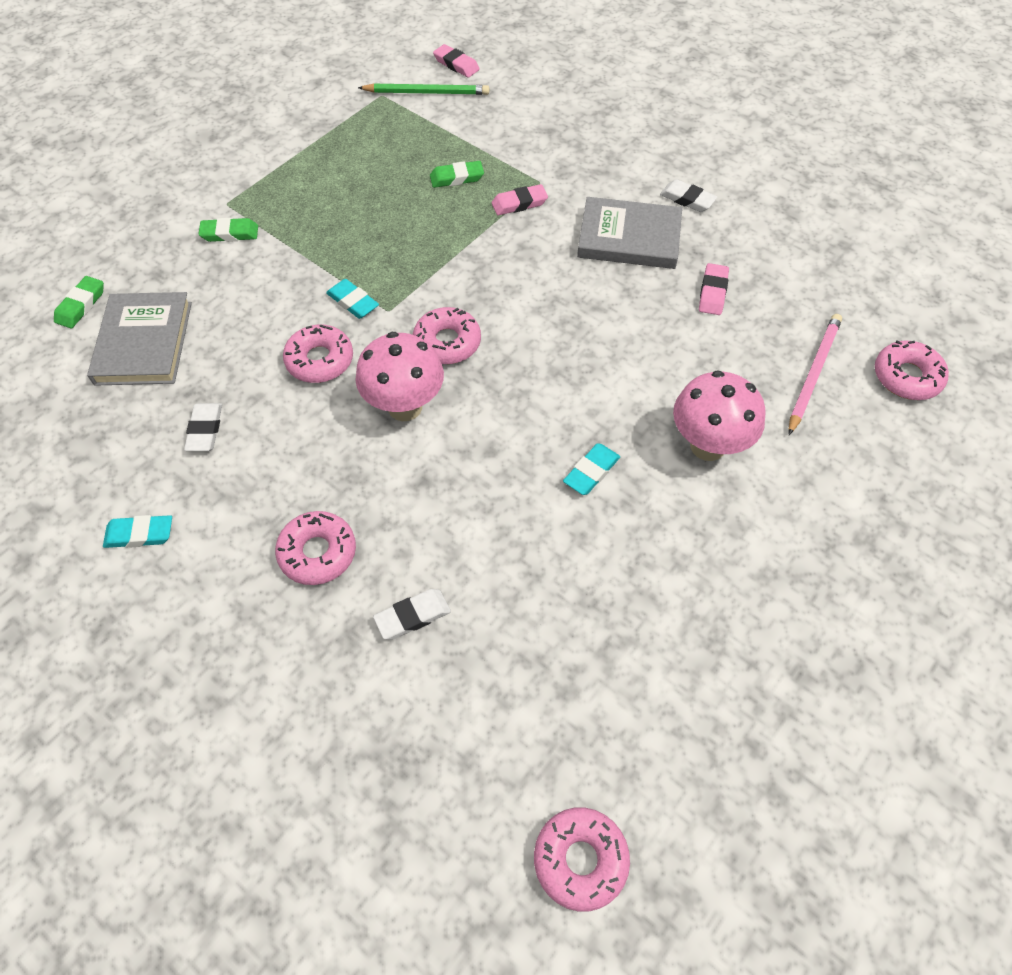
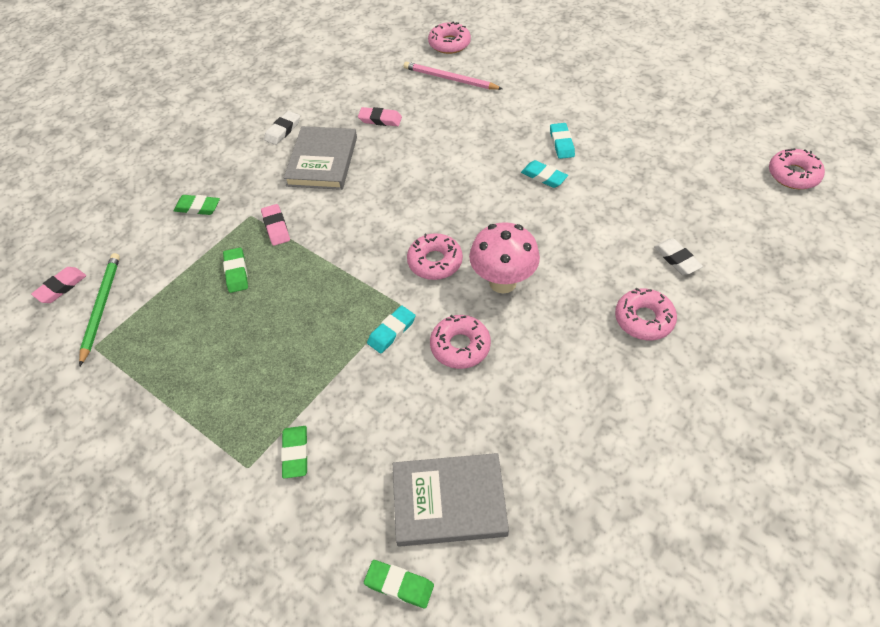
camera: 90 degrees left, 5 degrees down
(140, 534) = (660, 447): turquoise eraser -> turquoise eraser (561, 143)
(205, 430) = (546, 421): white eraser -> none
(555, 141) = (198, 207): none -> green eraser
(707, 446) = (513, 124): pink mushroom -> none

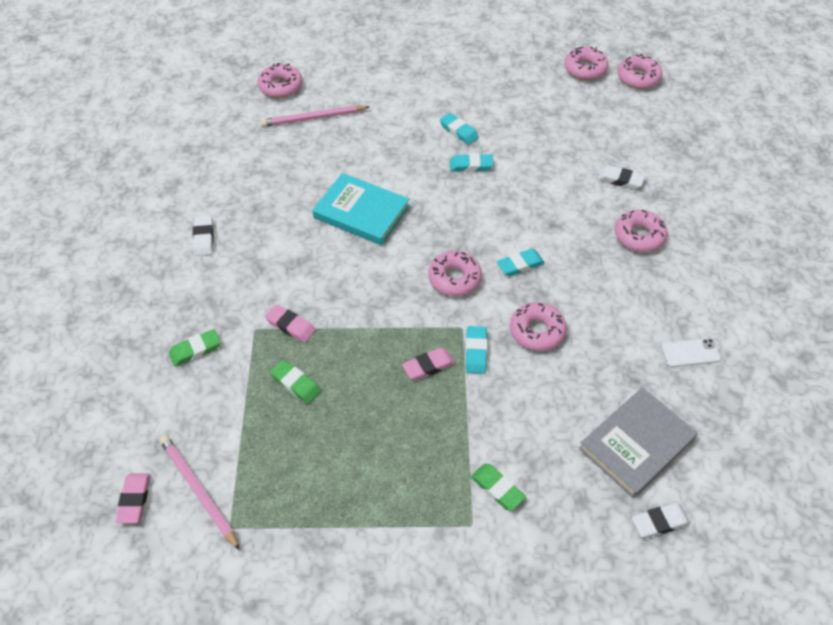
camera: 40 degrees left, 0 degrees up
(101, 307) = (198, 491): green pencil -> pink pencil
(322, 161) = (272, 246): grey book -> none
(380, 119) = (287, 183): pink eraser -> pink eraser (428, 366)
(399, 585) = (659, 522): green eraser -> white eraser
(414, 169) = (361, 212): none -> turquoise book
(502, 282) = (520, 265): pink mushroom -> turquoise eraser
(586, 456) = (690, 353): none -> white phone
(742, 143) = (585, 69): none -> pink donut

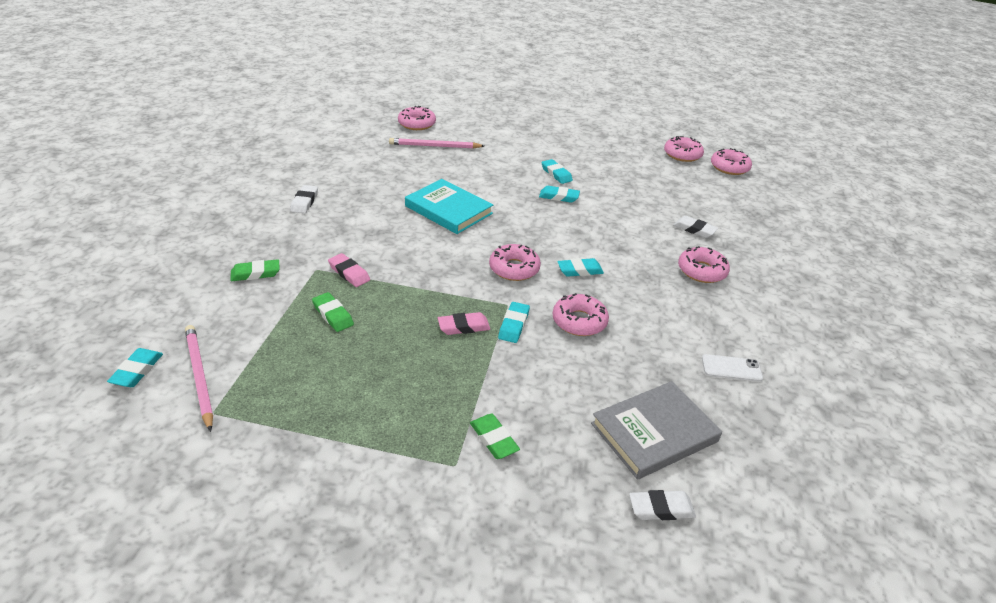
camera: 10 degrees right, 15 degrees down
(134, 499) = (137, 371): pink eraser -> turquoise eraser

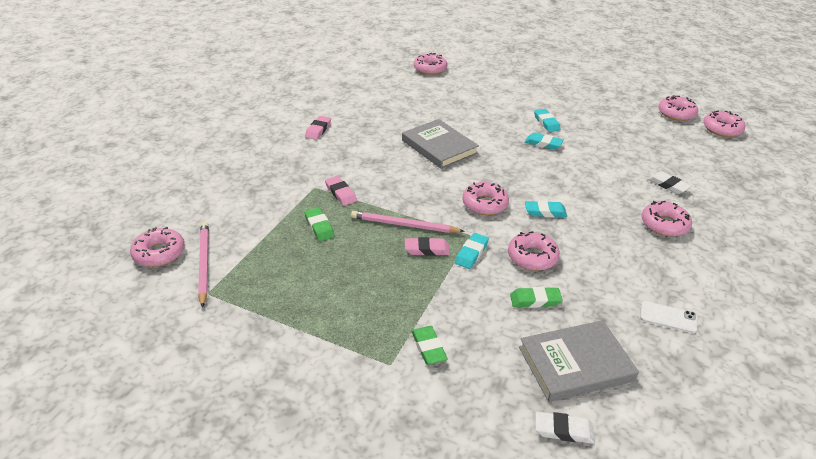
camera: 15 degrees right, 0 degrees up
(137, 371) = (159, 253): turquoise eraser -> pink donut
(255, 273) = (265, 186): green eraser -> green eraser (535, 300)
(304, 202) = (318, 130): white eraser -> pink eraser
(434, 146) = (441, 90): pink pencil -> pink pencil (404, 225)
(448, 210) = (439, 147): turquoise book -> grey book

